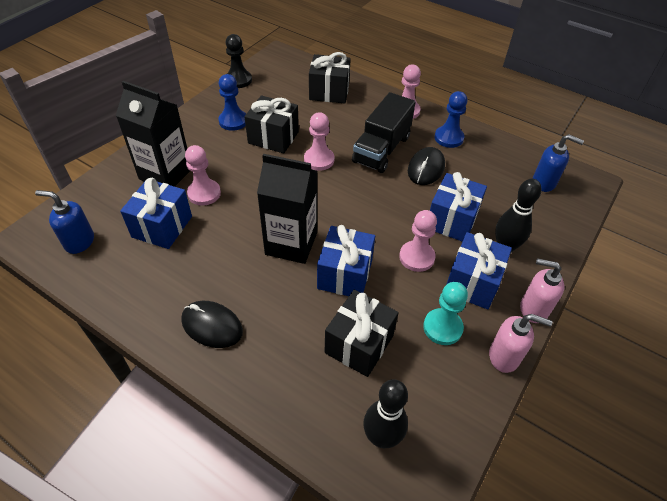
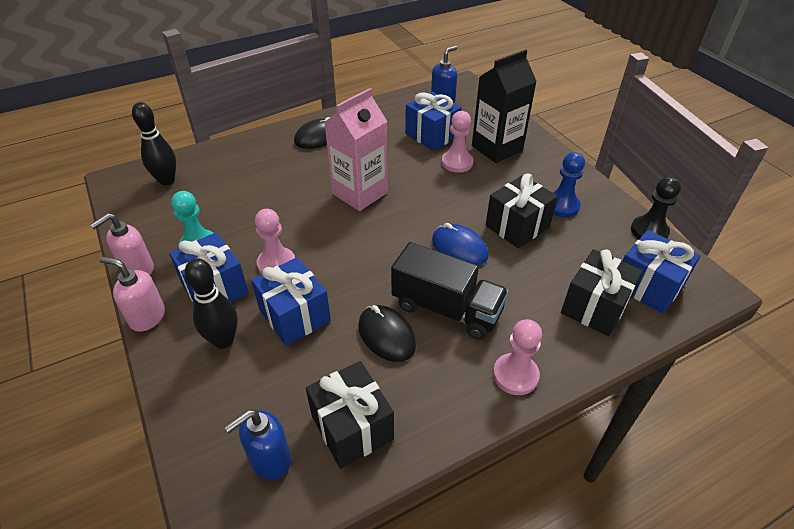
camera: 120 degrees right, 5 degrees down
(291, 243) = (360, 193): black carton -> pink carton
(319, 160) = (459, 248): pink pawn -> blue mouse
(345, 274) = (301, 211): blue gift -> blue gift (647, 286)
(359, 344) = (235, 195): black gift -> black gift (352, 427)
(381, 149) = (446, 309): black truck -> black truck turned 150 degrees clockwise
(448, 138) = (428, 395): blue pawn -> none
(533, 309) = (147, 317): pink soap dispenser -> pink soap dispenser turned 120 degrees counterclockwise

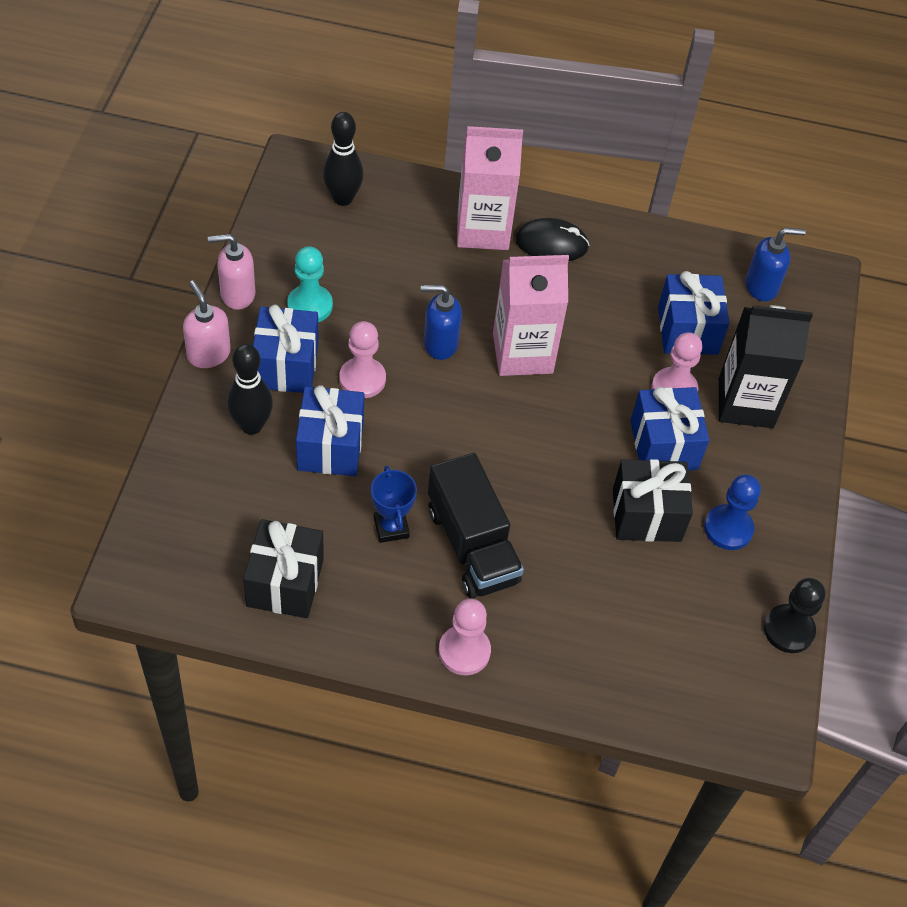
camera: 35 degrees right, 10 degrees up
(270, 459) = (202, 557): blue soap dispenser -> blue soap dispenser (440, 344)
(272, 151) = (483, 229): none -> pink carton
(386, 335) = (391, 527): black mouse -> blue trophy
(459, 248) = (556, 493): blue mouse -> none
(595, 307) = (617, 655): black gift -> none
(647, 286) = (701, 679): blue gift -> blue gift (664, 445)

